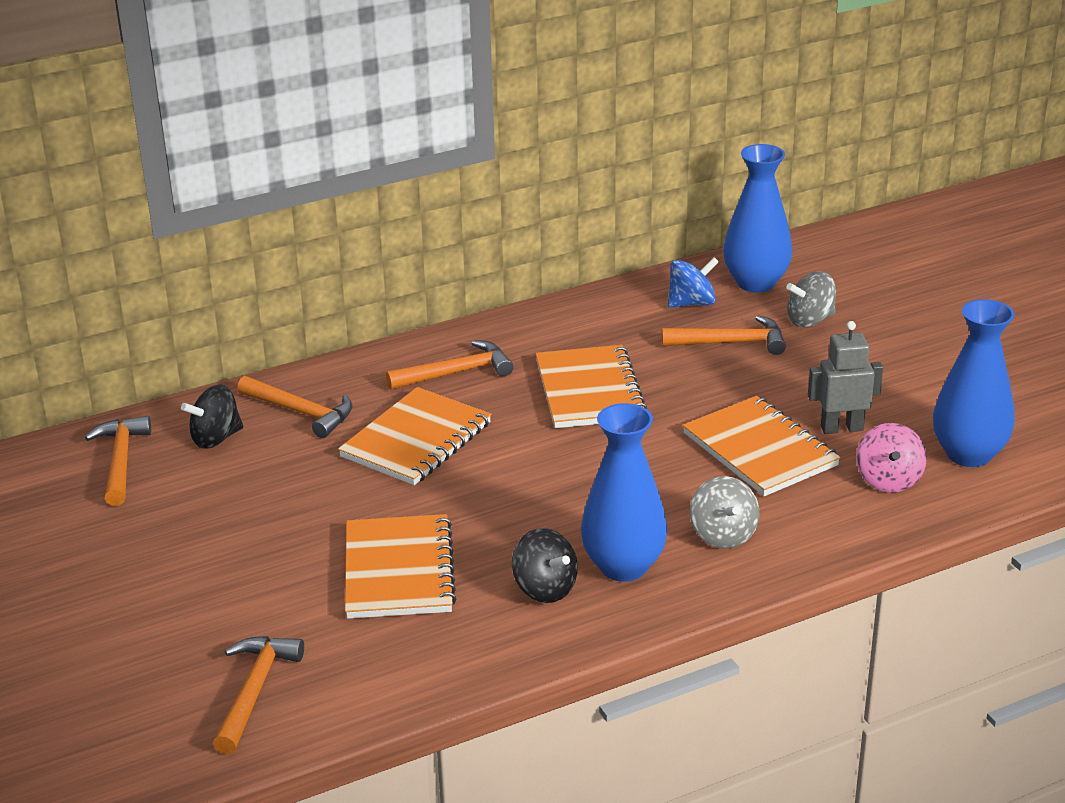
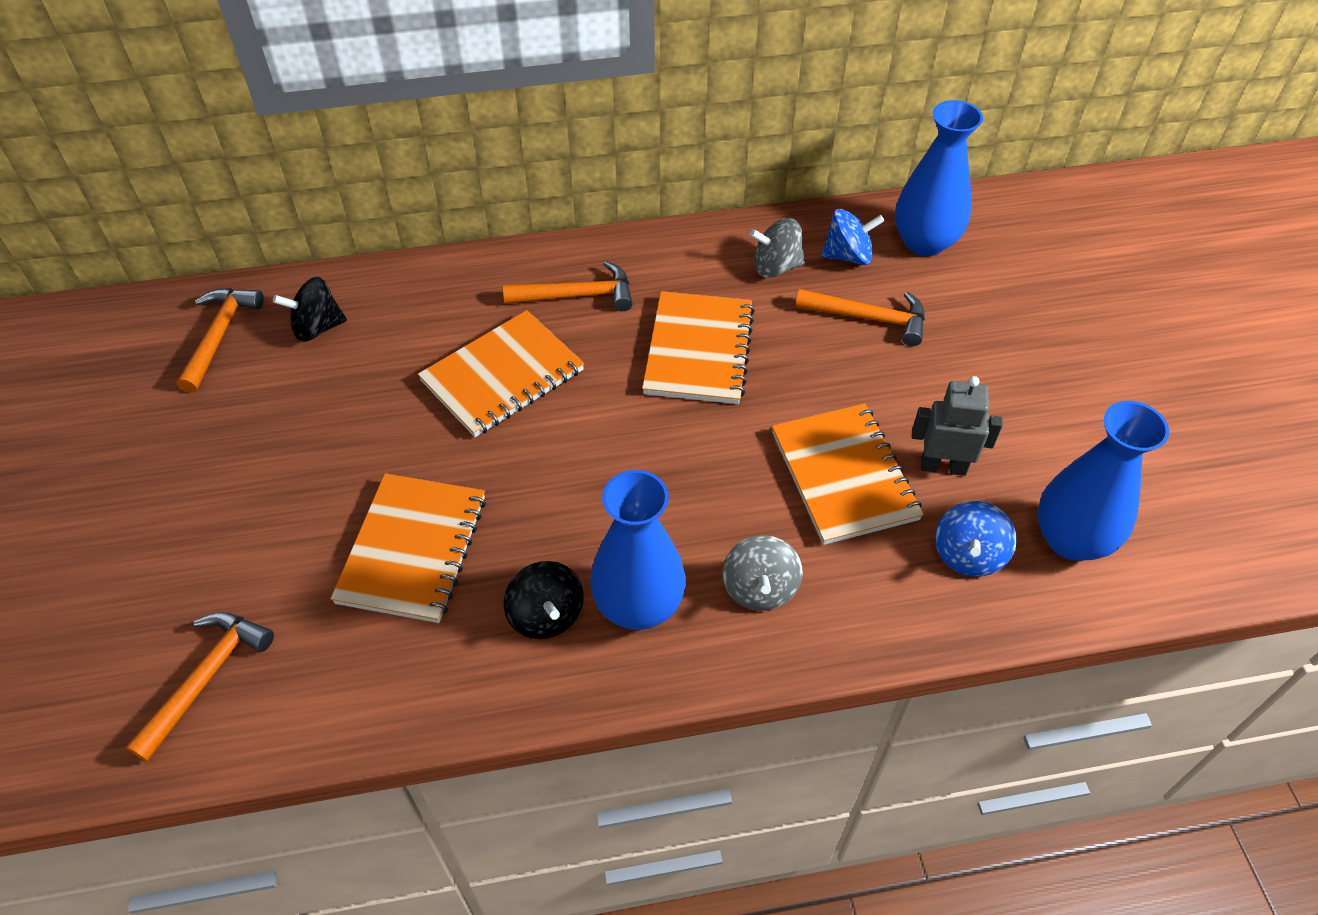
camera: 15 degrees right, 20 degrees up
(301, 412) = (409, 312): orange hammer -> none
(810, 320) = (963, 306): grey spinning top -> grey spinning top (776, 267)
(888, 480) = (968, 555): pink spinning top -> blue spinning top

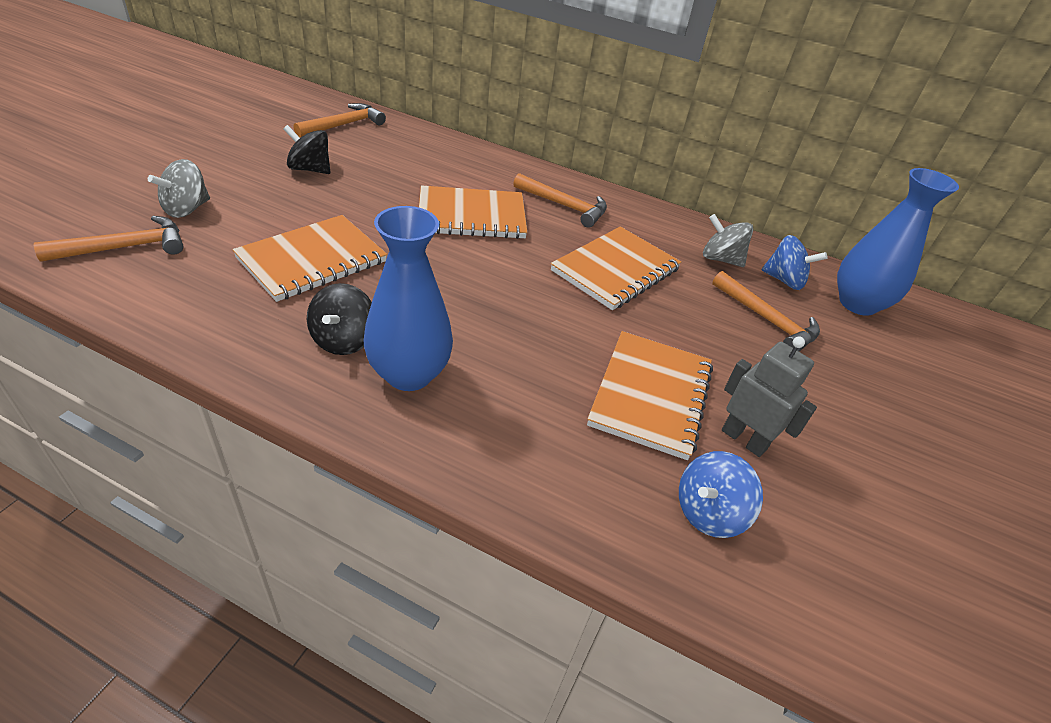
camera: 30 degrees right, 10 degrees down
(317, 328) = (396, 146): black spinning top -> black spinning top (310, 169)
(759, 588) = (507, 421): grey spinning top -> grey spinning top (186, 209)
(1071, 539) = (825, 566): blue vase -> none

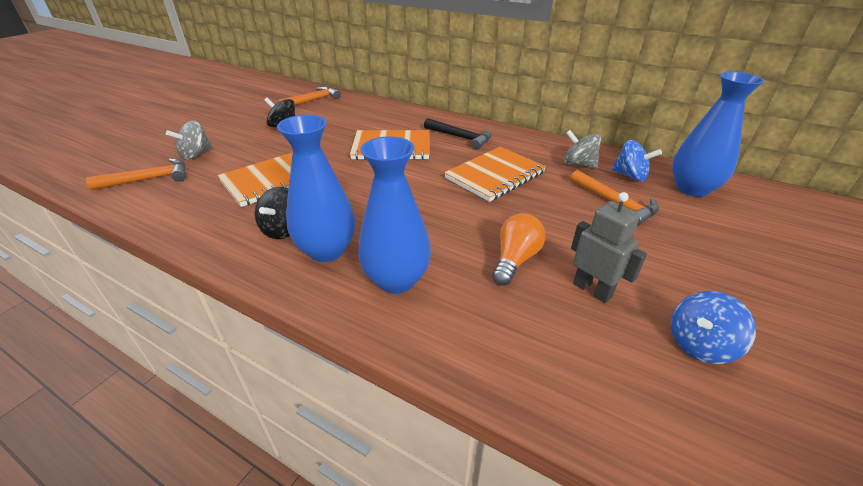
camera: 10 degrees right, 5 degrees down
(506, 420) = (396, 280): none -> blue vase
(564, 206) = (460, 137): orange hammer -> black hammer
(651, 395) = (515, 259): orange notebook -> orange light bulb
(708, 512) = (558, 347): blue spinning top -> blue spinning top (699, 345)

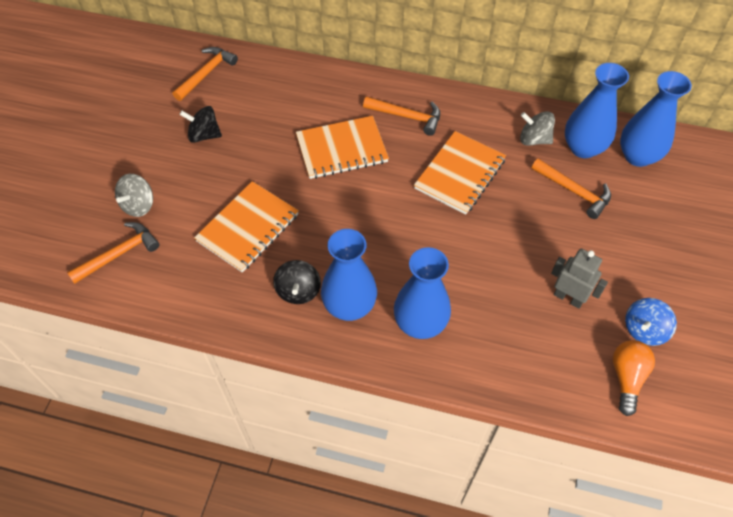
camera: 15 degrees left, 20 degrees up
(460, 137) = (407, 116): black hammer -> orange hammer
(515, 259) = (505, 280): orange light bulb -> orange light bulb (626, 378)
(630, 176) = (583, 148): blue spinning top -> blue vase

